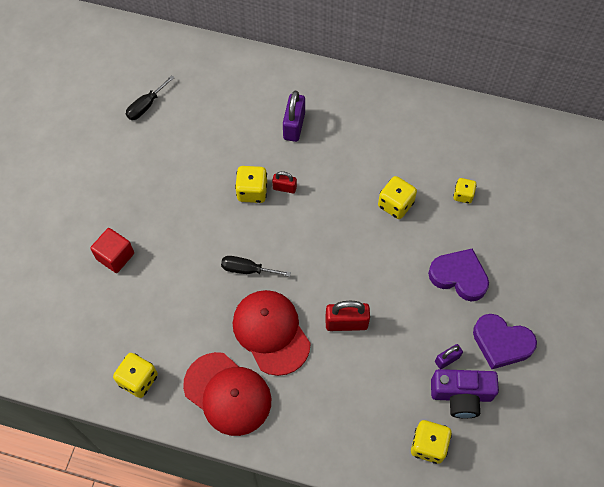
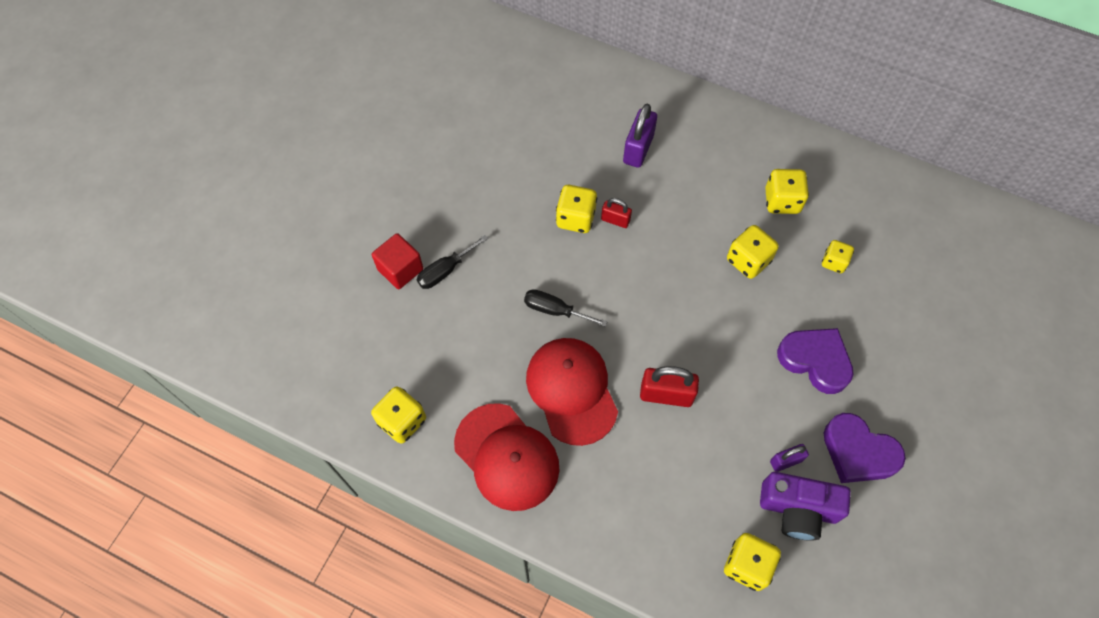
camera: 10 degrees right, 0 degrees up
(146, 106) = (466, 100): black screwdriver -> black screwdriver (445, 271)
(415, 152) = (782, 201): none -> yellow dice

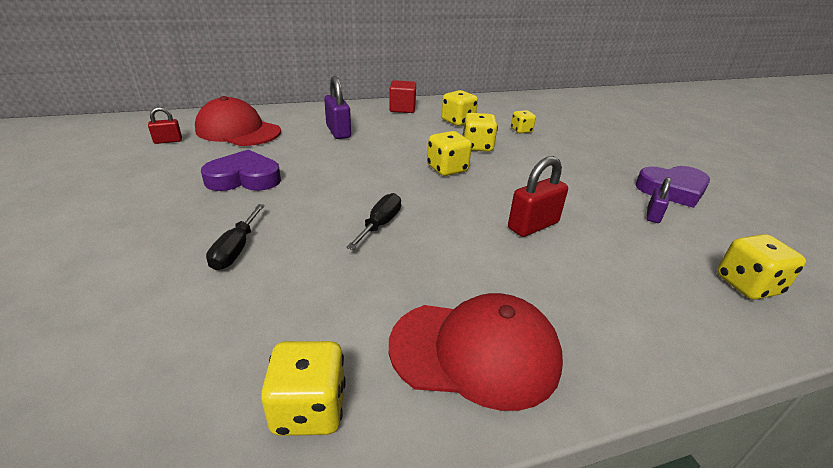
camera: 45 degrees left, 30 degrees down
(400, 269) = (175, 273): red cube -> red cube (402, 109)
(555, 310) = (380, 224): black screwdriver -> black screwdriver turned 135 degrees clockwise
(572, 391) = (463, 263): red cap -> red cap (238, 131)
(575, 218) = (332, 173): yellow dice -> yellow dice (447, 169)
(615, 220) = (365, 163): red padlock -> red padlock (168, 141)
(798, 509) = (704, 234): purple camera -> none
(815, 360) = (581, 167): purple heart -> purple heart (244, 178)

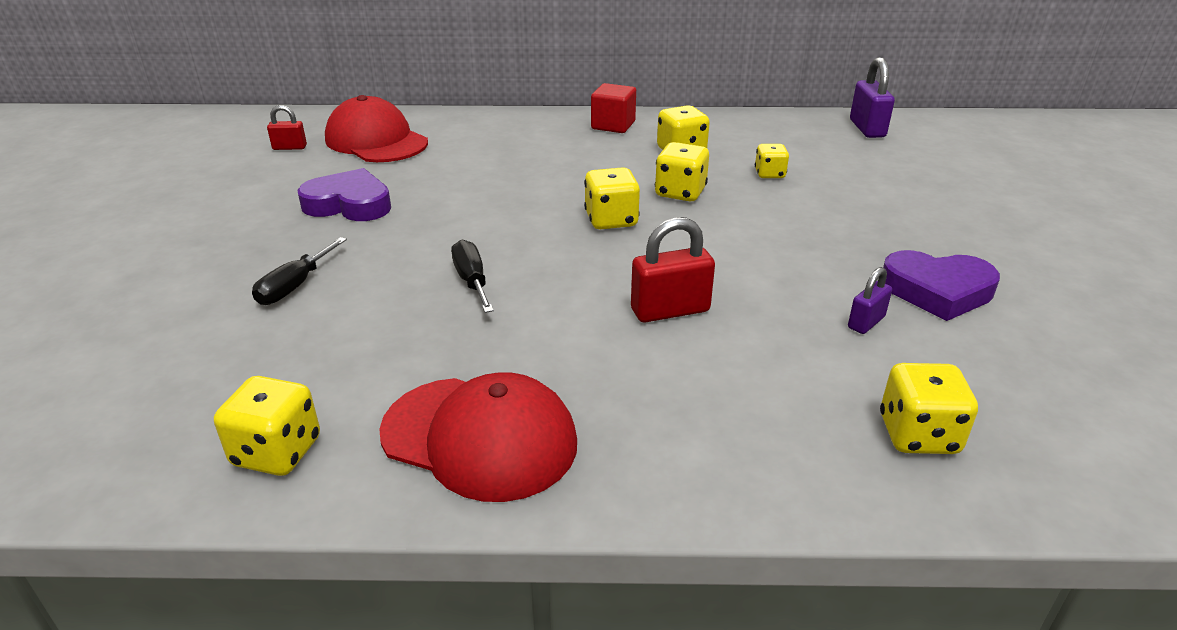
camera: 20 degrees right, 0 degrees up
(338, 132) = (501, 153): purple padlock -> purple padlock (867, 128)
(380, 224) = (472, 281): black screwdriver -> black screwdriver turned 60 degrees counterclockwise

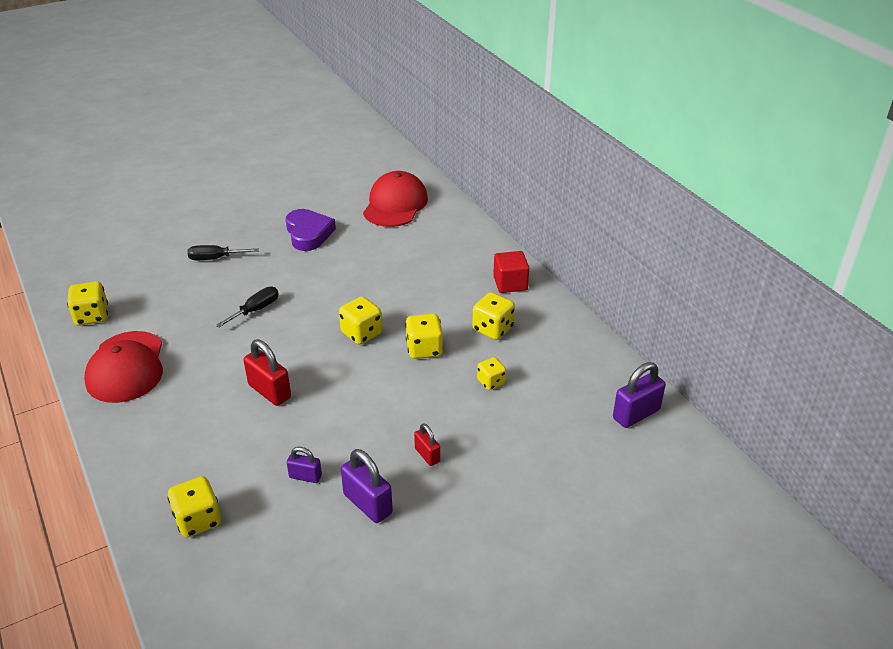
camera: 60 degrees right, 5 degrees up
(289, 147) = (360, 181): red padlock -> red padlock (427, 455)
(937, 291) = (367, 504): purple heart -> purple padlock

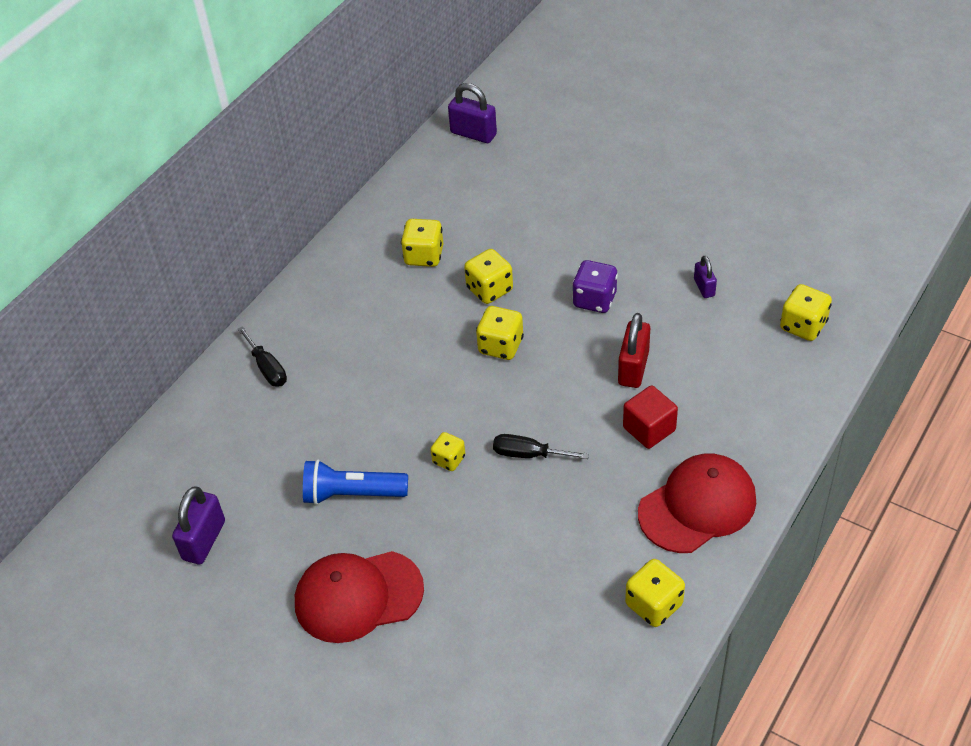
camera: 115 degrees left, 10 degrees up
(215, 258) = (464, 558): black screwdriver -> black screwdriver (267, 368)
(308, 233) = (352, 494): purple heart -> blue flashlight
(358, 402) = (594, 300): none -> purple dice
(367, 504) = (696, 238): purple padlock -> purple padlock (204, 540)
(395, 204) = (234, 442): red cap -> red cap (358, 596)
(427, 455) = (618, 228): red padlock -> none
(491, 382) = (500, 227): yellow dice -> yellow dice (449, 460)
(510, 283) = (340, 273): red cube -> red cube (649, 429)

